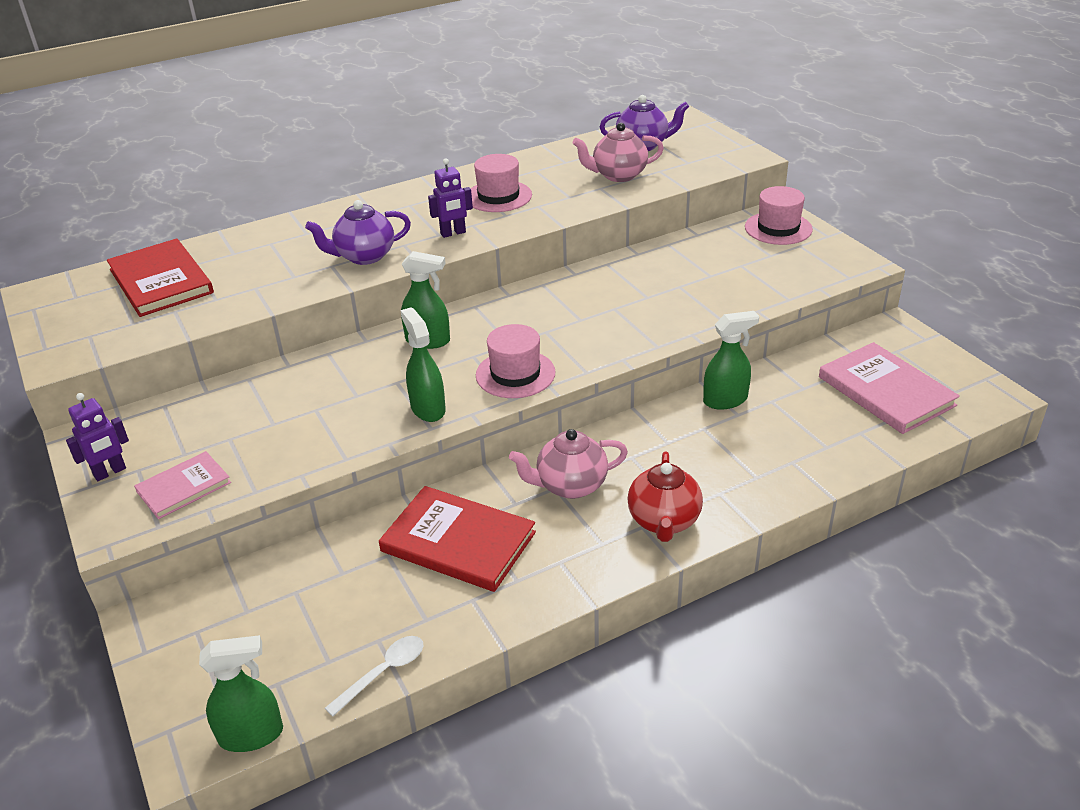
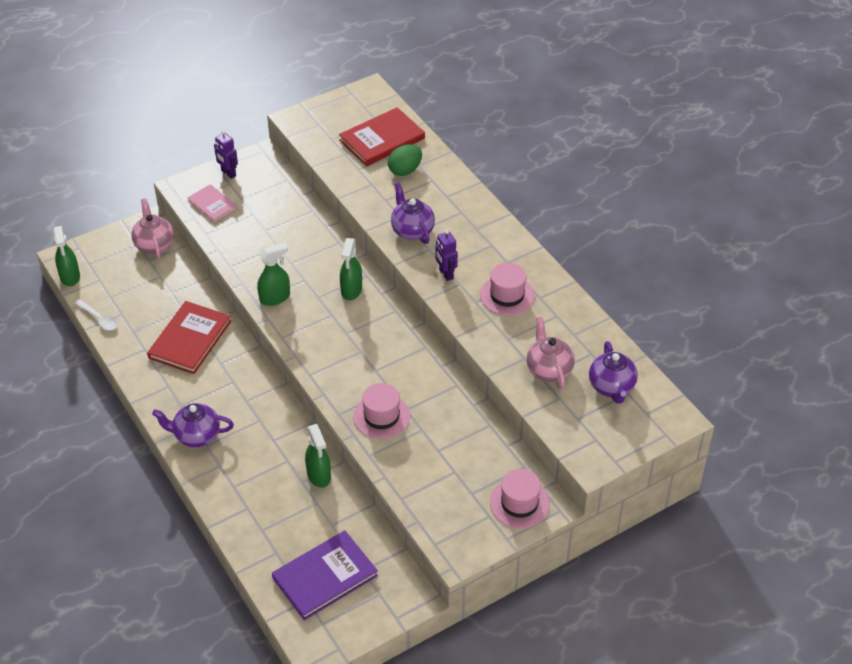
camera: 85 degrees right, 10 degrees up
(239, 263) = (405, 170): none -> green egg
(515, 374) = (309, 338): pink hat -> pink hat (381, 416)
(570, 485) = (234, 389): pink teapot -> pink teapot (154, 245)
(664, 521) = (196, 436): red teapot -> purple teapot
(886, 391) = (325, 577): pink book -> purple book

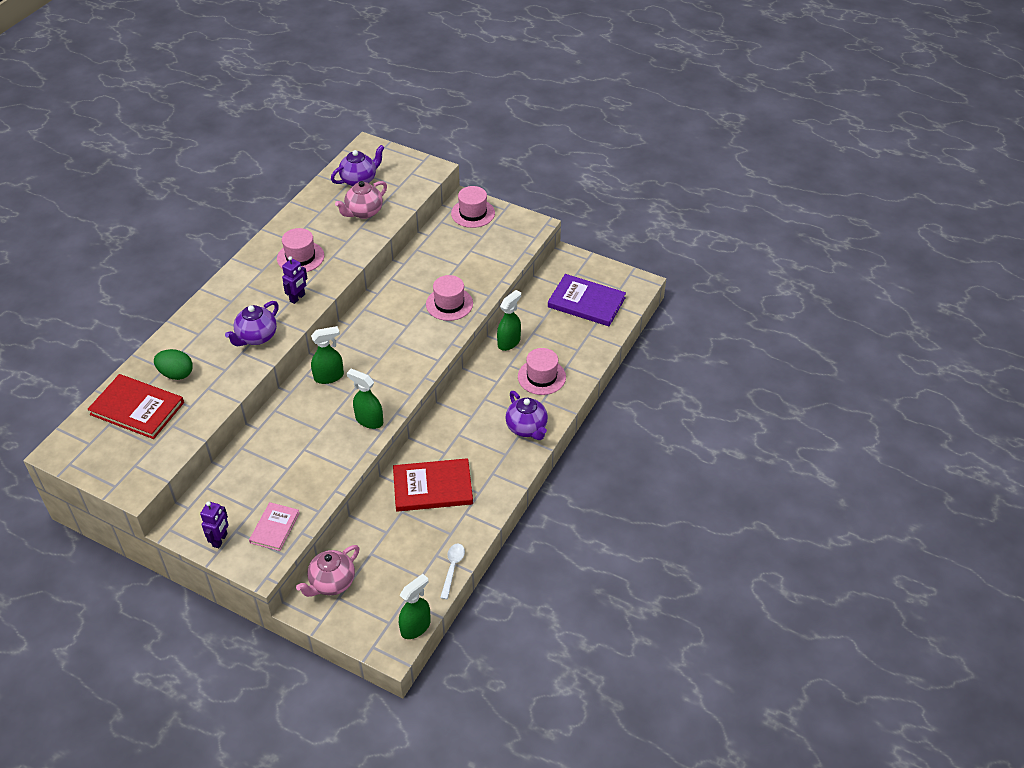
camera: 120 degrees left, 0 degrees up
(250, 479) = (541, 377): none -> pink hat

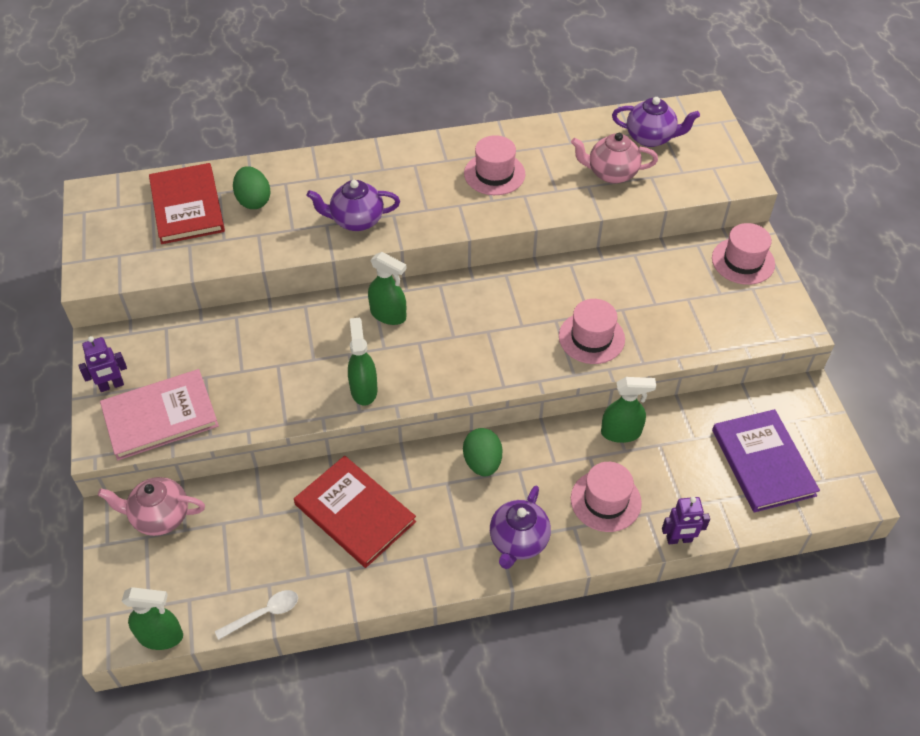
camera: 50 degrees right, 5 degrees up
(274, 527) = (160, 416): pink book -> pink book, size x1.67
(297, 298) = (439, 211): purple robot -> purple robot (679, 539)
(463, 411) = (482, 462): none -> green egg

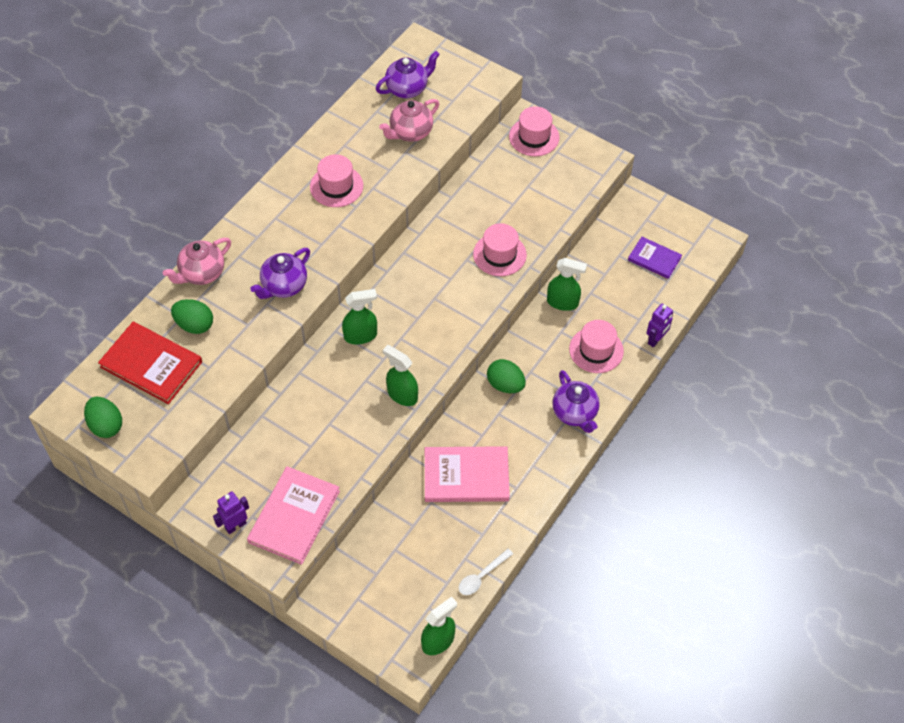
camera: 45 degrees left, 5 degrees up
(101, 226) = (106, 425): none -> green egg
(111, 386) = (235, 525): purple robot -> purple robot turned 150 degrees counterclockwise
(160, 517) = (351, 580): pink teapot -> pink teapot (202, 273)
(263, 614) = (482, 576): white spoon -> white spoon turned 150 degrees counterclockwise
(355, 513) = (466, 476): red book -> pink book
(621, 432) = (562, 302): green spray bottle -> green spray bottle turned 60 degrees clockwise
(763, 462) = (654, 259): purple book -> purple book, size x0.60

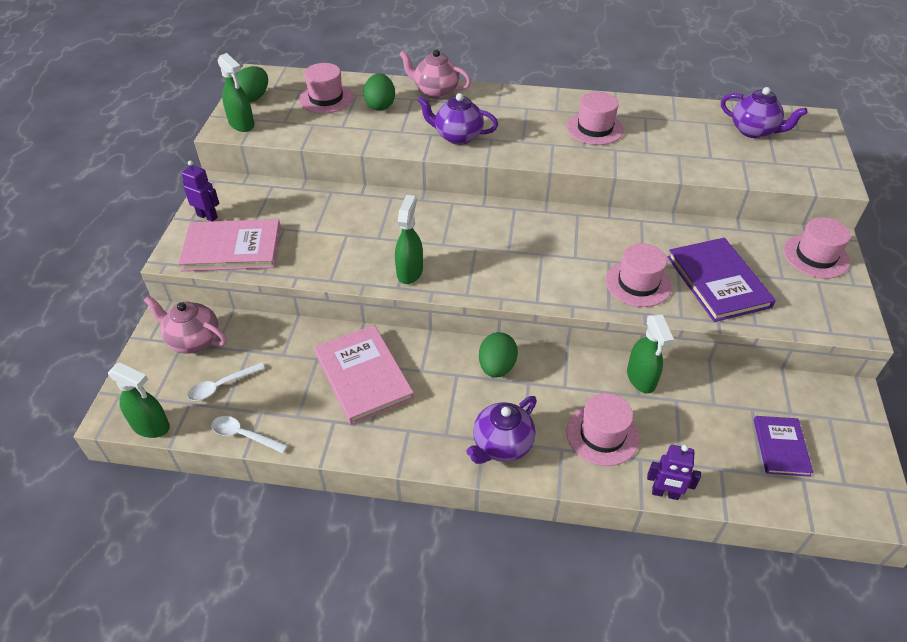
camera: 65 degrees right, 10 degrees down
(151, 364) = (326, 98): red book -> pink hat
(361, 335) = (458, 220): green spray bottle -> green spray bottle (241, 124)
(410, 132) = (705, 150): pink teapot -> pink teapot (194, 340)
(423, 580) = (221, 386): none -> white spoon
(525, 207) = (718, 281): none -> purple book

